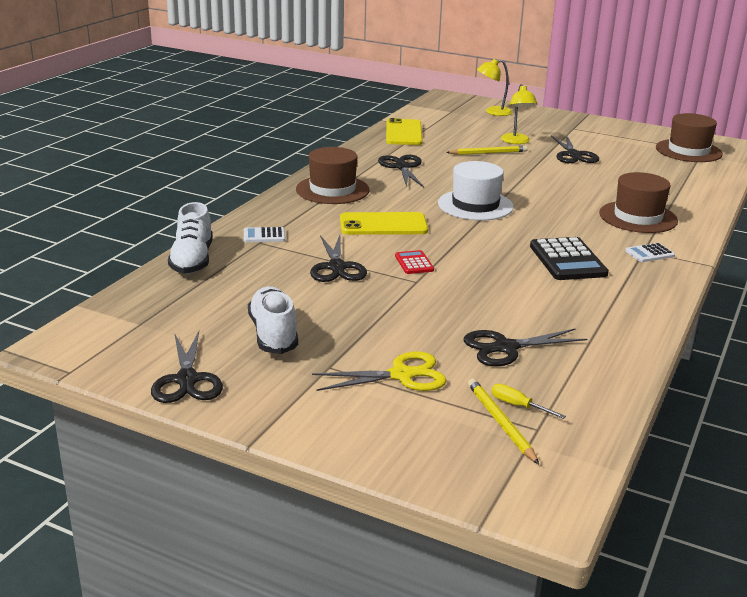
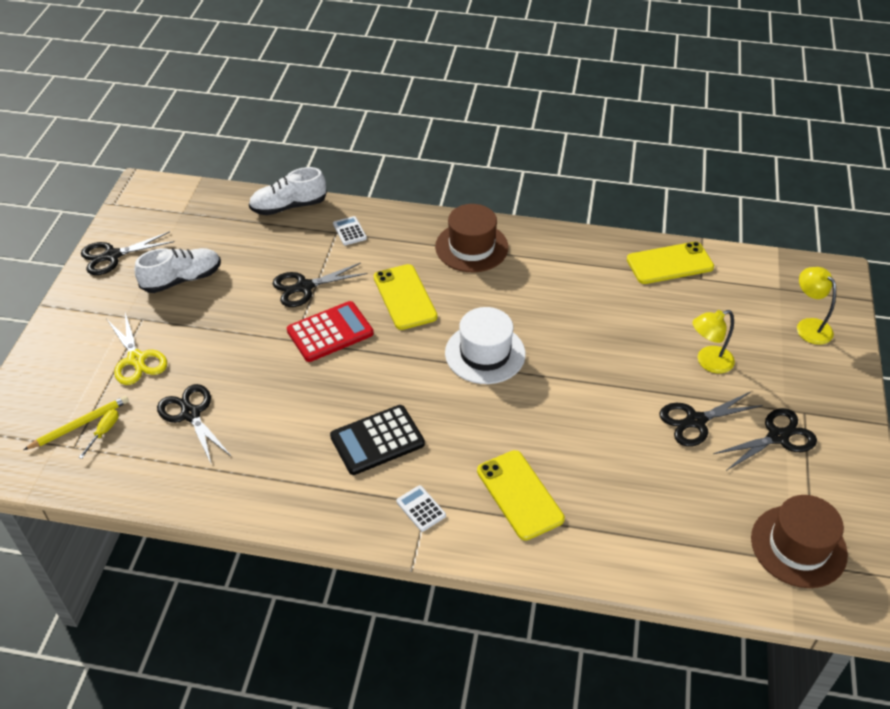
camera: 75 degrees right, 20 degrees up
(402, 167) = (561, 282): black scissors -> black scissors (778, 437)
(414, 263) = (330, 332): red calculator -> red calculator, size x1.90
(488, 153) = (650, 342): yellow pencil -> none
(638, 217) = (519, 495): brown hat -> yellow phone

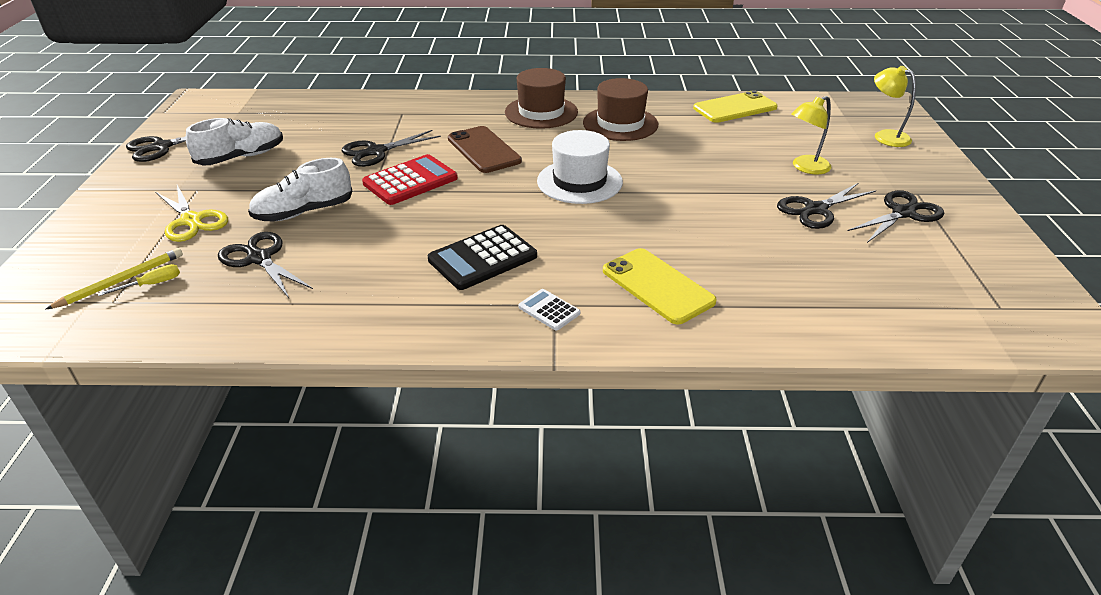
camera: 10 degrees left, 10 degrees down
(104, 432) = (152, 284): yellow screwdriver -> yellow screwdriver turned 45 degrees clockwise
(288, 206) = (350, 100): white shoe -> white shoe (304, 212)
(349, 231) = (415, 111): white calculator -> none
(404, 297) = (483, 150): yellow phone -> brown phone
(798, 546) = (976, 294): brown hat -> brown hat (620, 124)

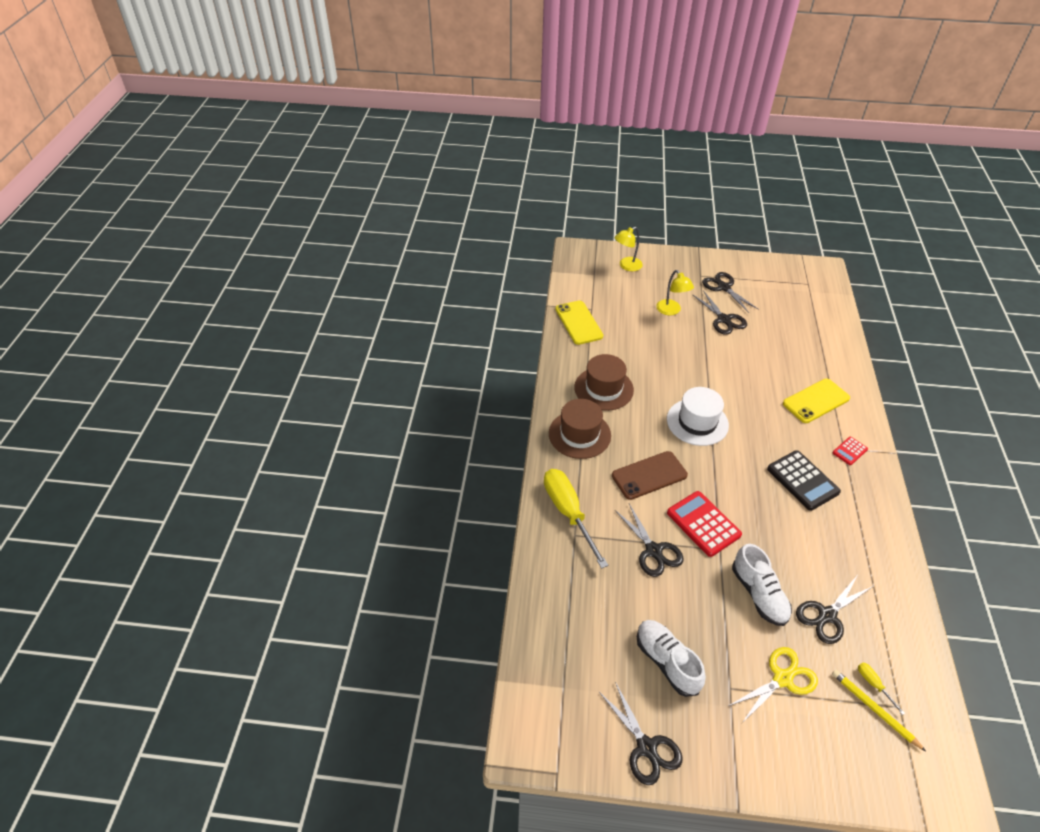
camera: 85 degrees left, 10 degrees up
(430, 109) = (568, 513): none -> yellow screwdriver
(549, 310) = (849, 451): white calculator -> red calculator

